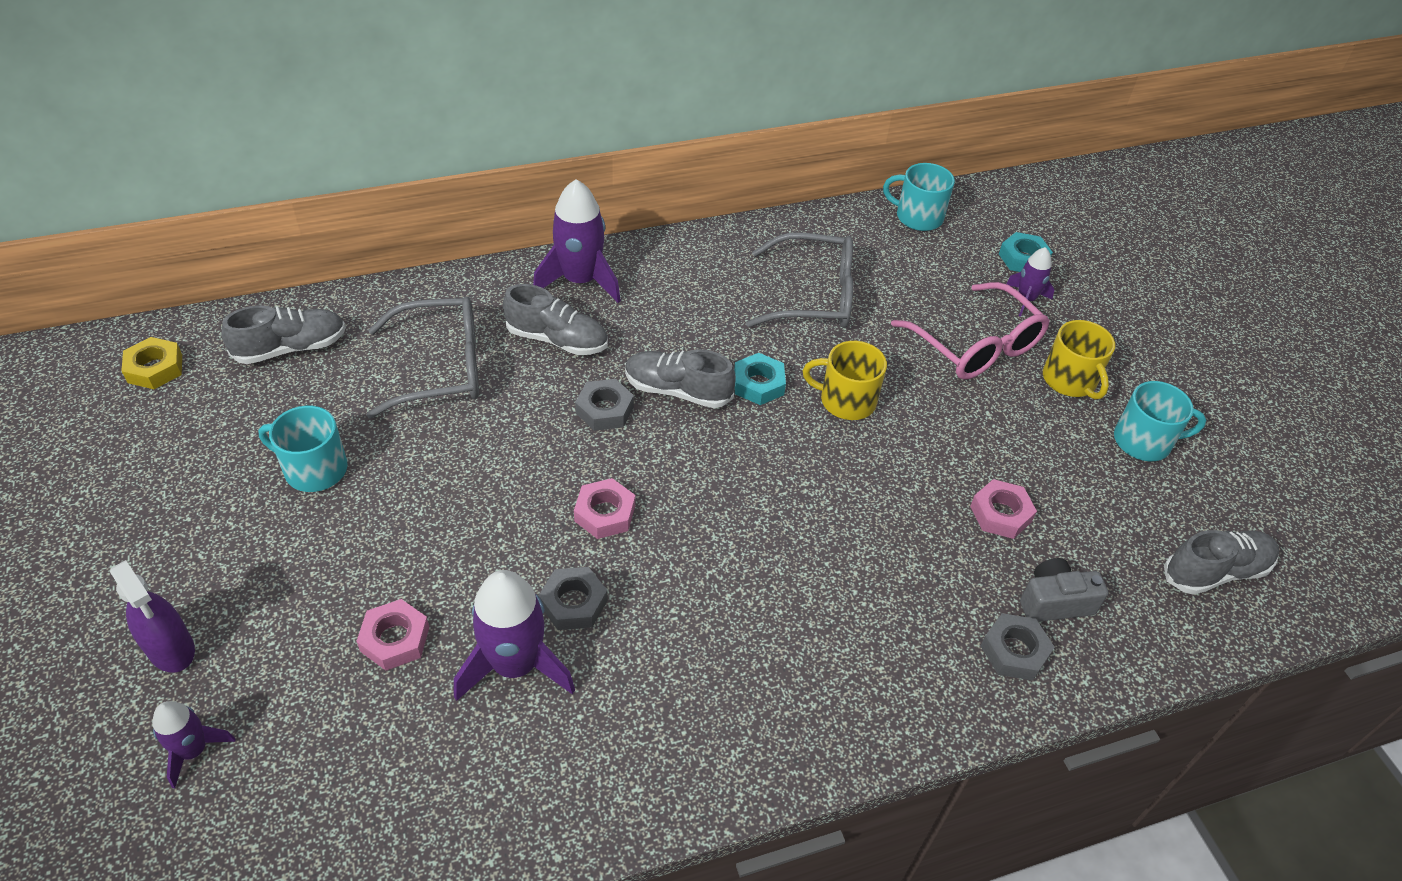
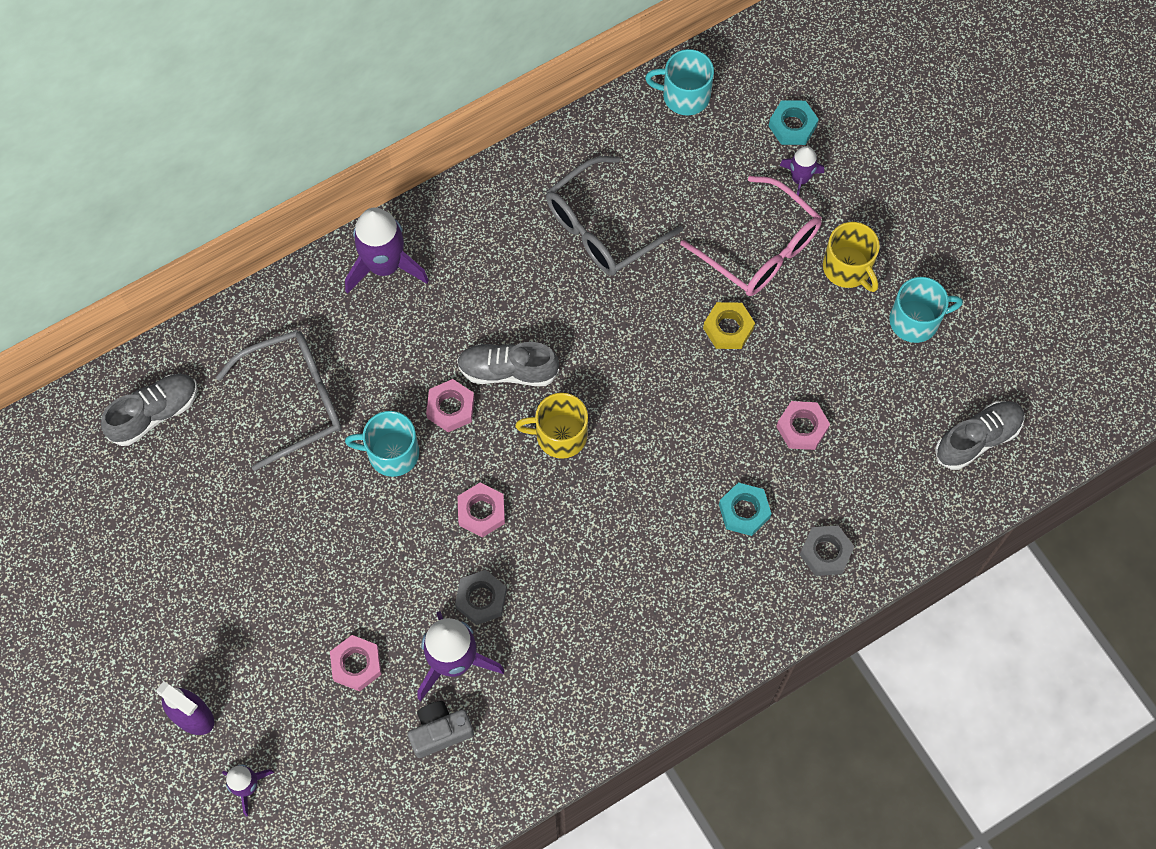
camera: 10 degrees left, 20 degrees up
(155, 368) = (47, 467): yellow nut -> yellow nut (728, 328)
(314, 469) = (230, 532): turquoise mug -> turquoise mug (392, 453)
(557, 340) = (385, 341): grey shoe -> none
(605, 410) = (451, 408): grey nut -> pink nut
(758, 384) = (576, 345): turquoise nut -> turquoise nut (744, 511)
(812, 296) = (603, 227): grey glasses -> grey glasses turned 150 degrees clockwise
(846, 400) = (655, 343): yellow mug -> yellow mug (560, 435)
(1054, 602) = (852, 501): grey camera -> grey camera (440, 732)

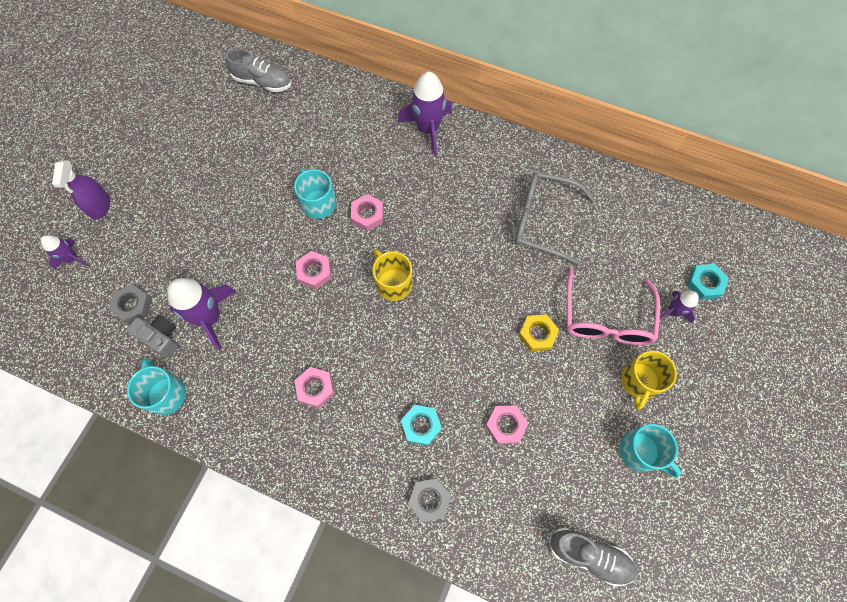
camera: 55 degrees right, 0 degrees up
(294, 400) = (315, 137): grey glasses -> none
(356, 664) = (177, 267): pink nut -> pink nut (315, 388)
(481, 599) = (259, 307): grey nut -> grey nut (133, 305)
(508, 371) = (412, 229): grey shoe -> none
(684, 95) = (666, 210): turquoise mug -> turquoise mug (166, 394)

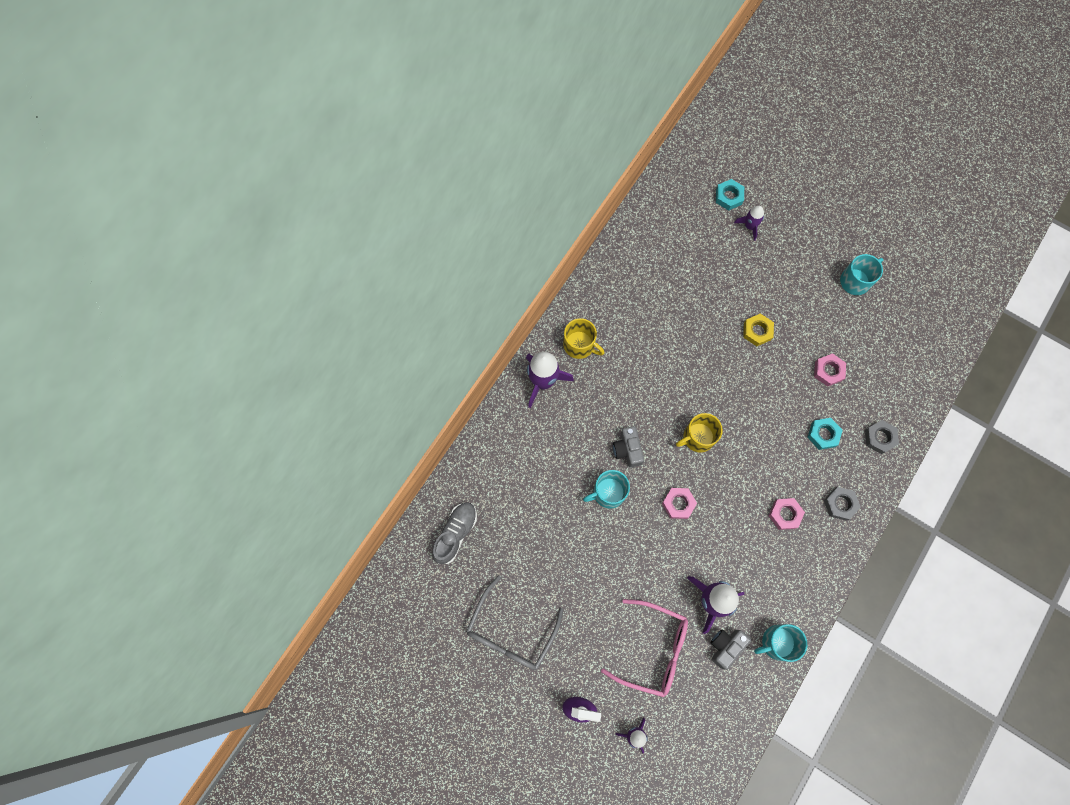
camera: 80 degrees left, 5 degrees up
(133, 305) = (691, 673): grey nut -> grey nut (840, 504)
(367, 215) = (627, 450): pink nut -> grey camera
(543, 221) = (656, 303): grey glasses -> grey glasses (511, 631)
(589, 555) = (924, 334): grey shoe -> none
(606, 318) = (749, 276): pink glasses -> pink glasses (652, 649)
(639, 381) = (803, 267): yellow mug -> yellow mug (579, 345)

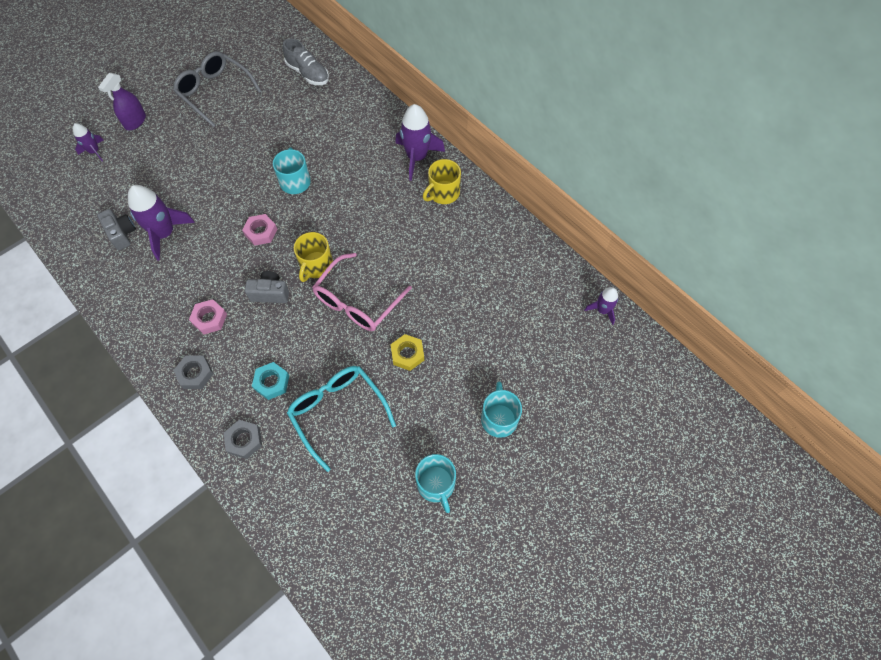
camera: 105 degrees right, 10 degrees down
(627, 450) = (328, 205): grey camera -> grey camera (270, 293)
(652, 649) = (150, 180): pink glasses -> pink glasses (358, 301)
(698, 437) = (316, 265): yellow mug -> yellow mug turned 150 degrees counterclockwise
(728, 196) = (579, 376): turquoise nut -> none
(749, 226) = (536, 386): purple rocket -> purple rocket (602, 310)
(777, 642) = (102, 275): turquoise mug -> turquoise mug (499, 418)
(828, 371) = (338, 413): pink nut -> turquoise glasses

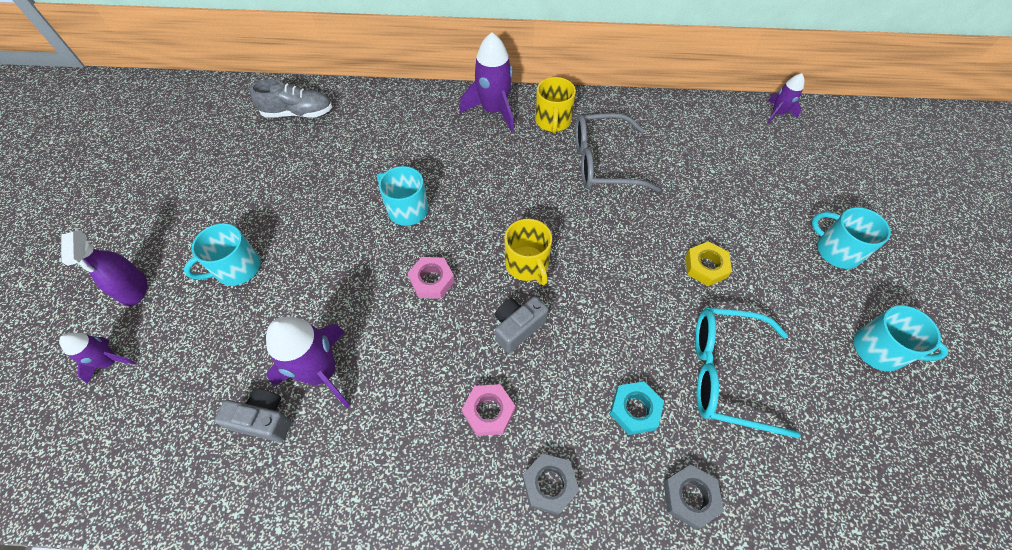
camera: 45 degrees left, 5 degrees down
(185, 147) = (237, 268): none -> turquoise mug
(215, 92) = (209, 193): grey glasses -> grey glasses (603, 162)
(358, 301) = (605, 261): pink glasses -> none

